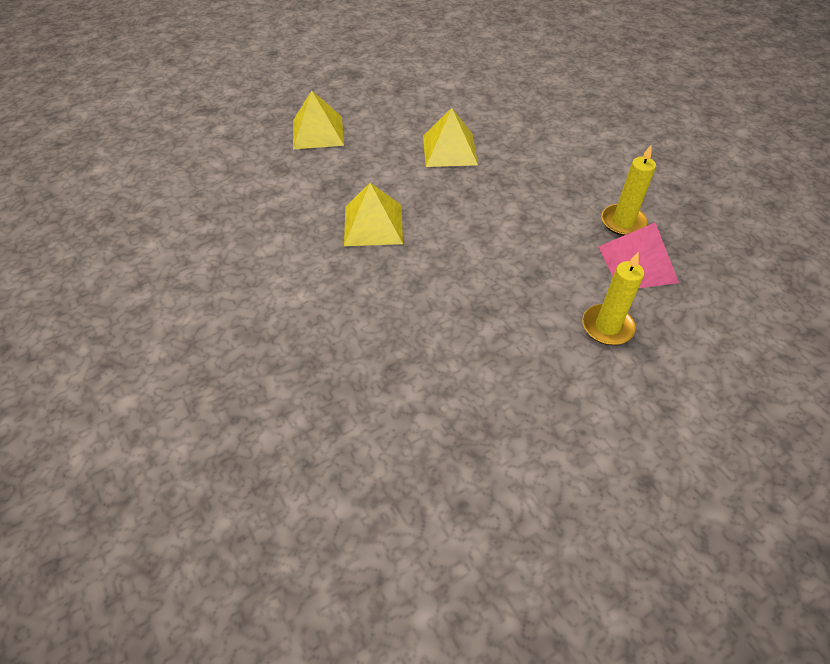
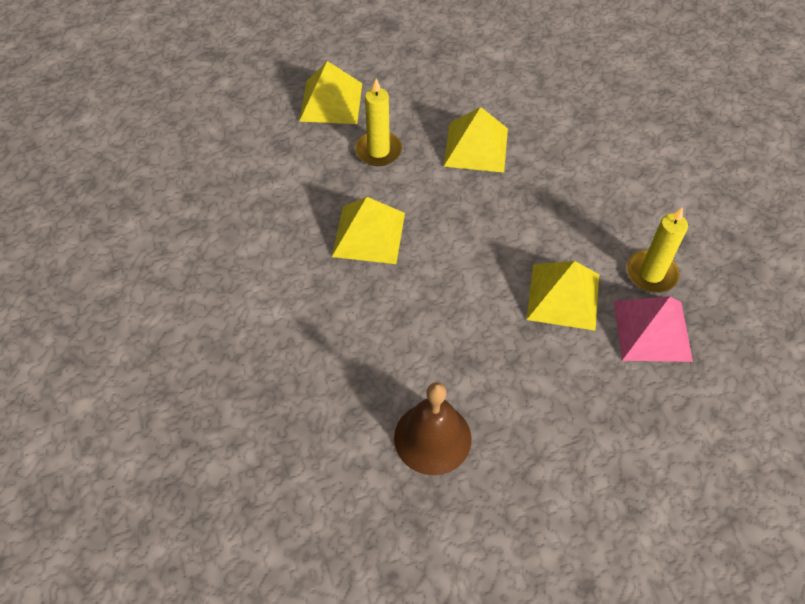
camera: 10 degrees right, 5 degrees up
(471, 378) = (432, 438): none -> brown bell
(554, 249) = (563, 296): none -> yellow pyramid
(607, 327) = (595, 402): yellow candle -> yellow candle (378, 151)

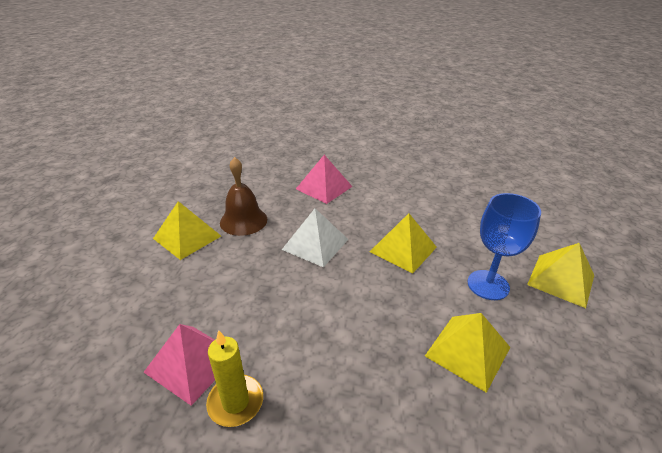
camera: 120 degrees right, 20 degrees down
(281, 383) = (324, 187): none -> pink pyramid
(378, 151) = (488, 285): yellow candle -> blue goblet
(421, 323) = (315, 244): none -> white pyramid
(563, 296) = (271, 323): yellow pyramid -> yellow pyramid (187, 237)

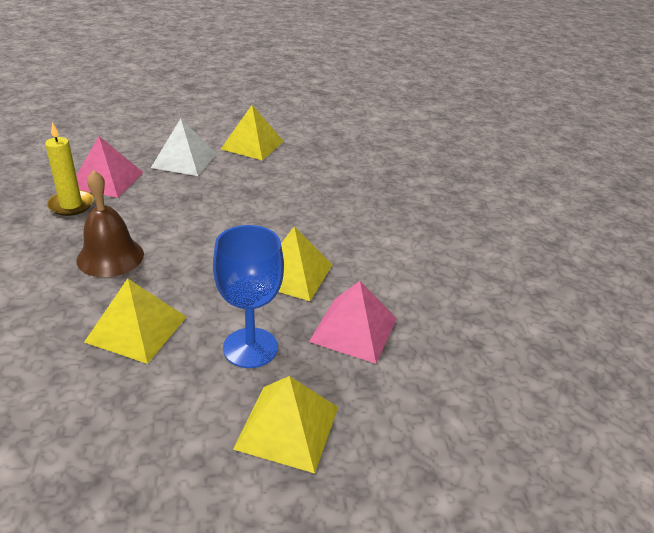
camera: 70 degrees right, 0 degrees up
(243, 220) = (292, 166): brown bell -> brown bell (110, 257)
(315, 244) = (273, 212): white pyramid -> white pyramid (184, 160)
(324, 187) = (387, 203): pink pyramid -> pink pyramid (353, 329)

